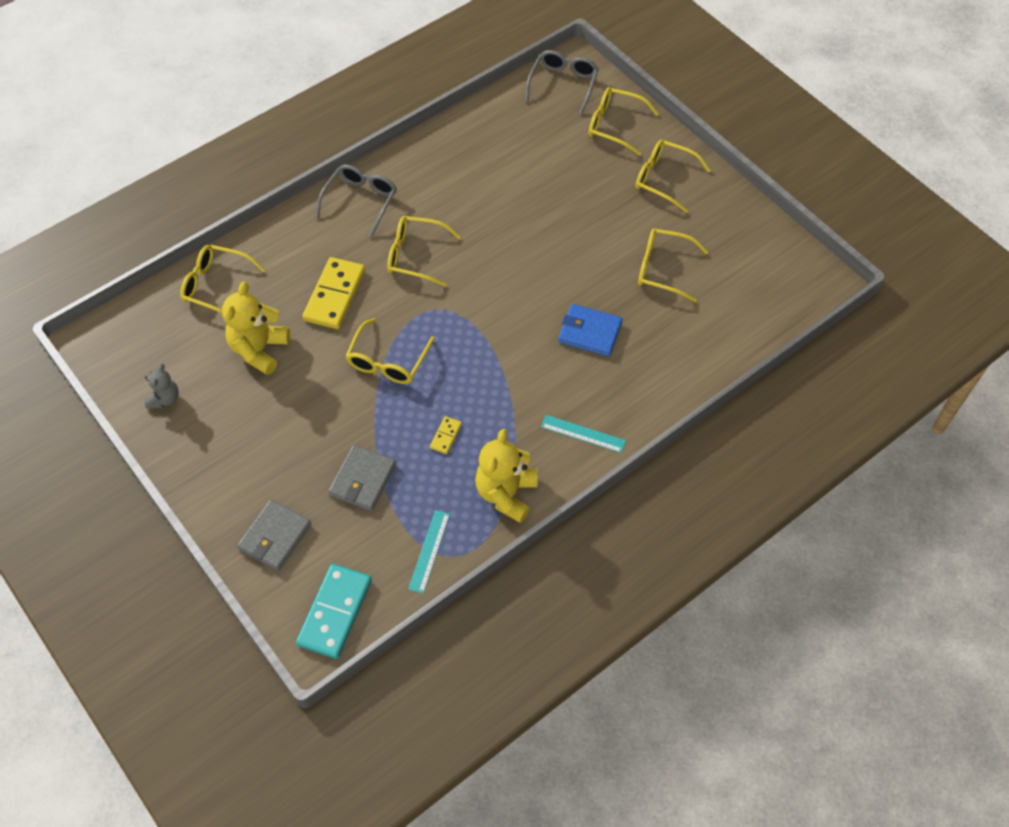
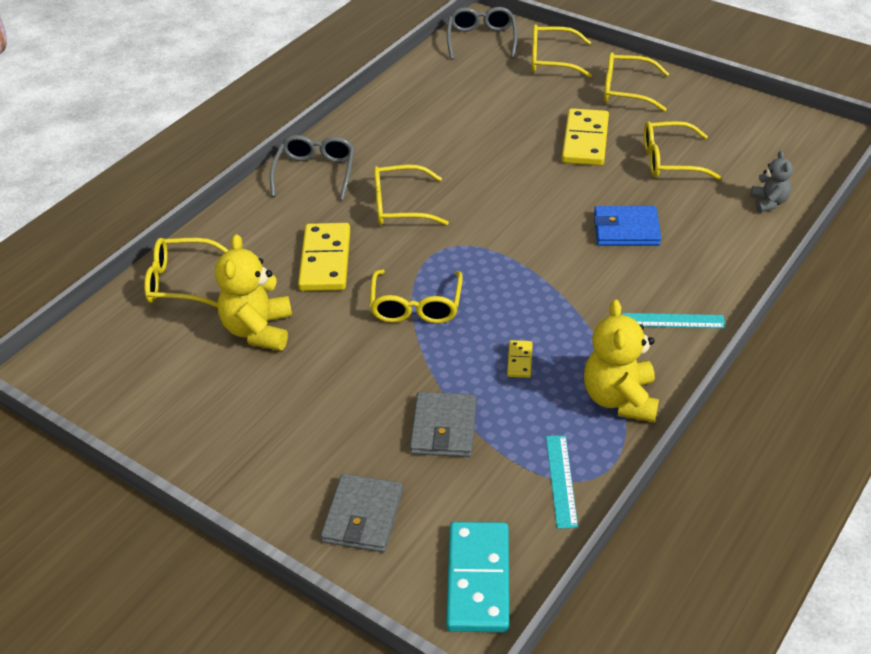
camera: 15 degrees left, 15 degrees down
(165, 399) = (161, 406): grey teddy bear -> grey teddy bear (769, 202)
(601, 227) = (585, 140): none -> yellow domino

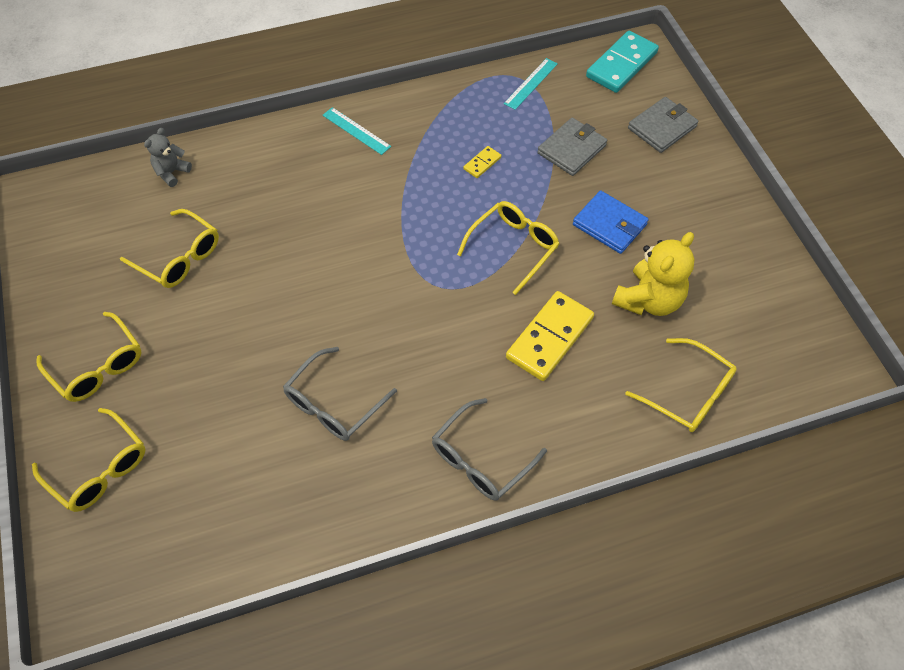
camera: 145 degrees left, 15 degrees up
(400, 206) = (440, 358): yellow glasses -> none
(481, 40) = (119, 569): grey glasses -> grey glasses (333, 404)
(585, 140) = (211, 327): yellow domino -> none
(620, 399) = (448, 105): yellow teddy bear -> none
(626, 229) = (296, 215): blue wallet -> blue wallet (609, 225)

